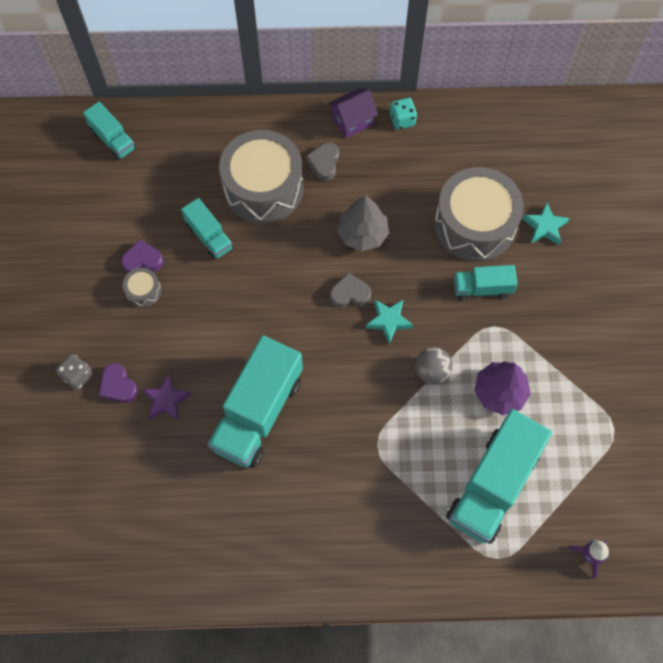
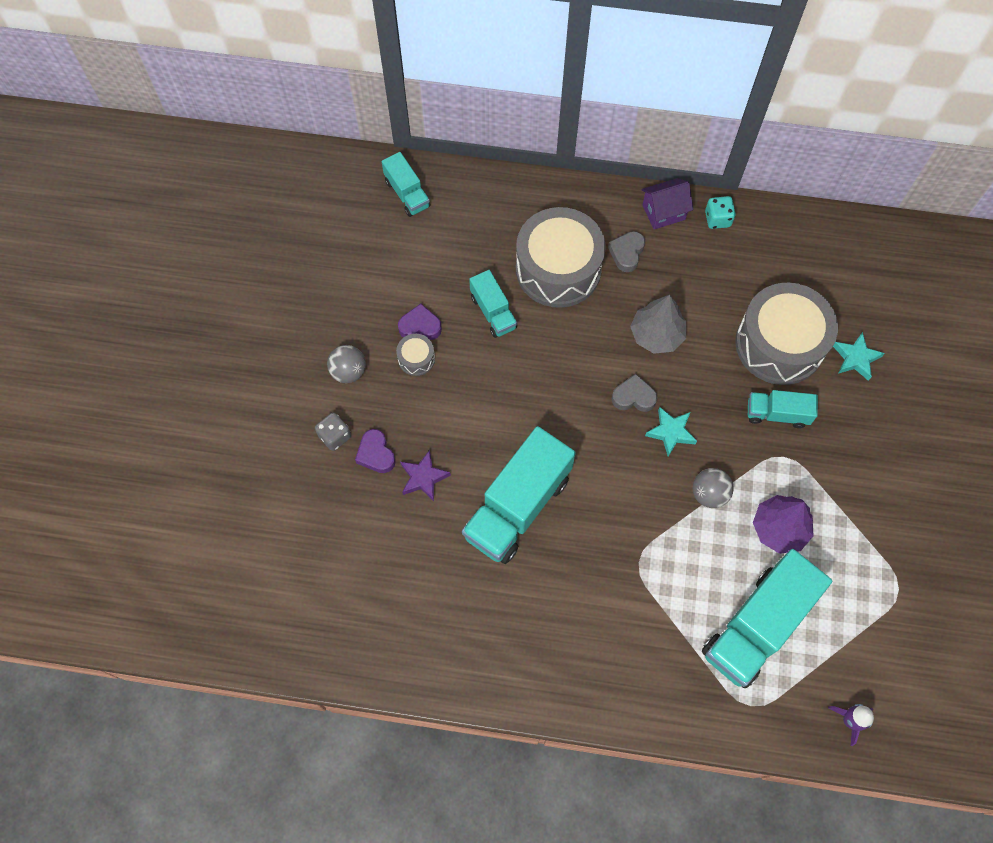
camera: 10 degrees right, 0 degrees up
(81, 313) = (348, 371): none -> grey ball

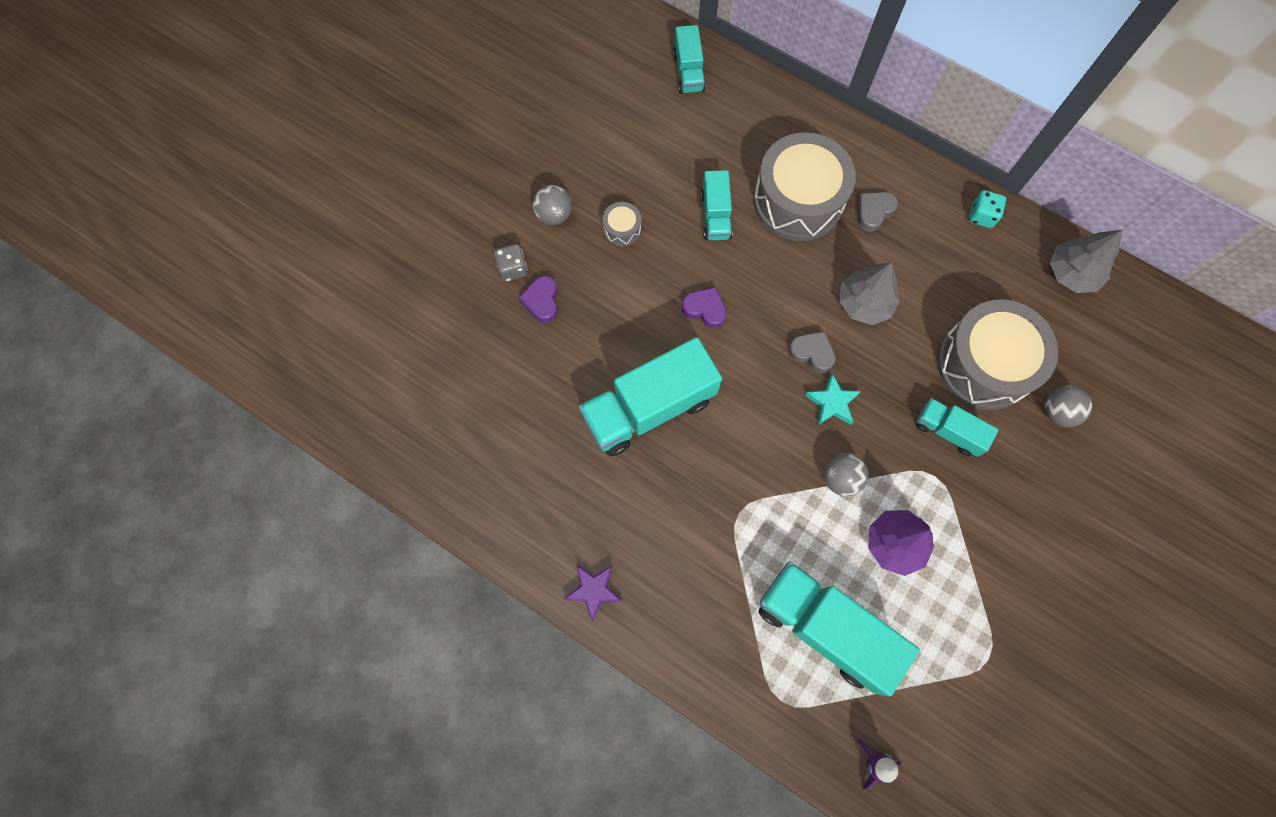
camera: 25 degrees right, 5 degrees up
(420, 326) = (640, 200): purple heart -> purple heart (705, 309)
(423, 477) = (574, 342): purple star -> purple star (593, 590)
(663, 212) = (930, 187): purple house -> none
(757, 626) = (825, 628): turquoise truck -> turquoise truck turned 60 degrees clockwise
(812, 237) = (1072, 273): none -> grey tree
(855, 358) = (1057, 412): turquoise star -> grey ball

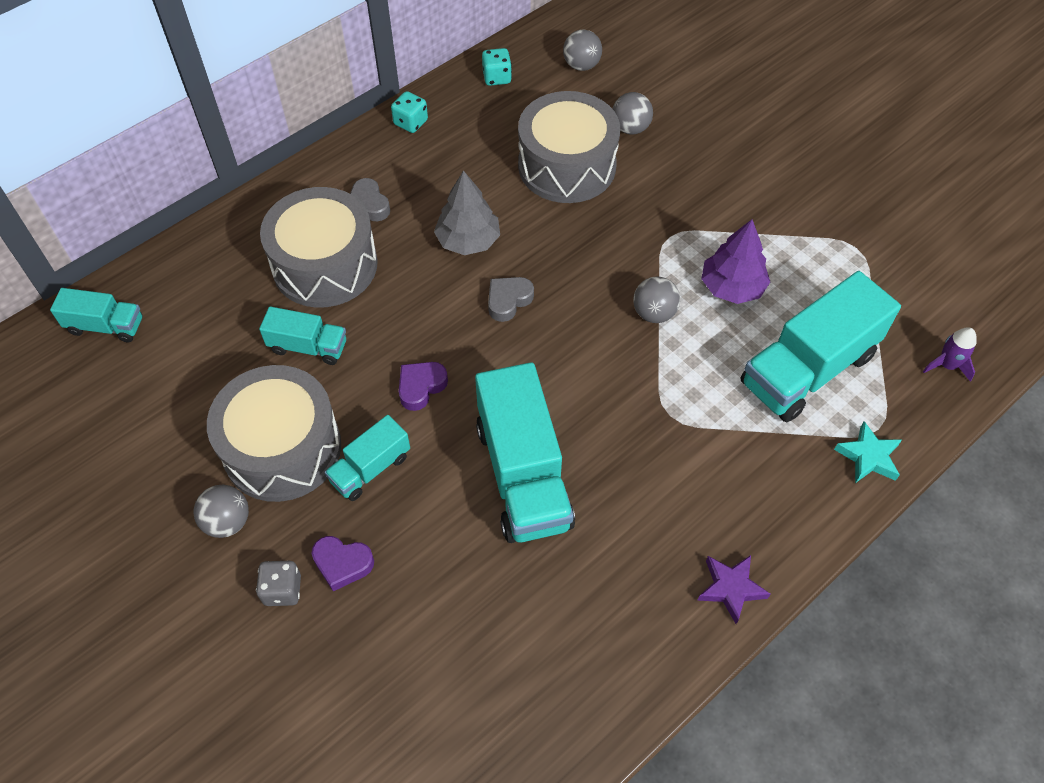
camera: 75 degrees left, 15 degrees down
(622, 229) = (282, 448): grey drum -> grey drum, size x2.40
(832, 403) = (569, 298): turquoise star -> turquoise star (868, 457)
(948, 431) = (627, 213): turquoise truck -> turquoise truck (370, 468)
(1072, 273) = (497, 78): grey tree -> turquoise dice
(1124, 346) = (581, 65): none -> grey ball

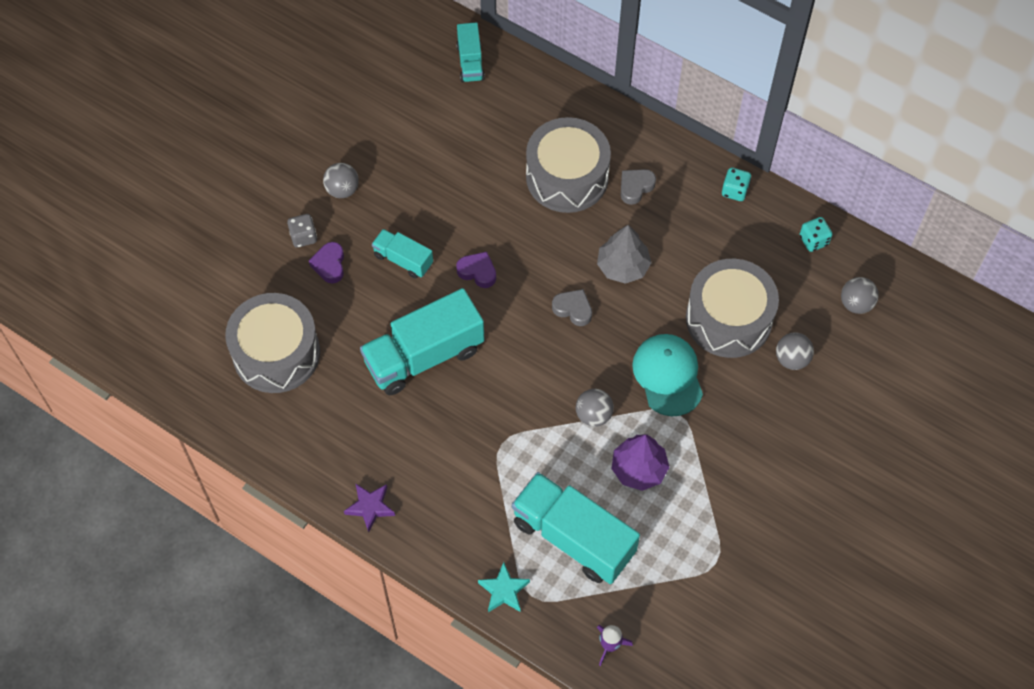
camera: 75 degrees right, 5 degrees up
(282, 448) = (404, 202): grey drum -> grey drum (276, 353)
(308, 347) = (490, 190): turquoise truck -> none
(621, 234) = (668, 375): none -> turquoise cap

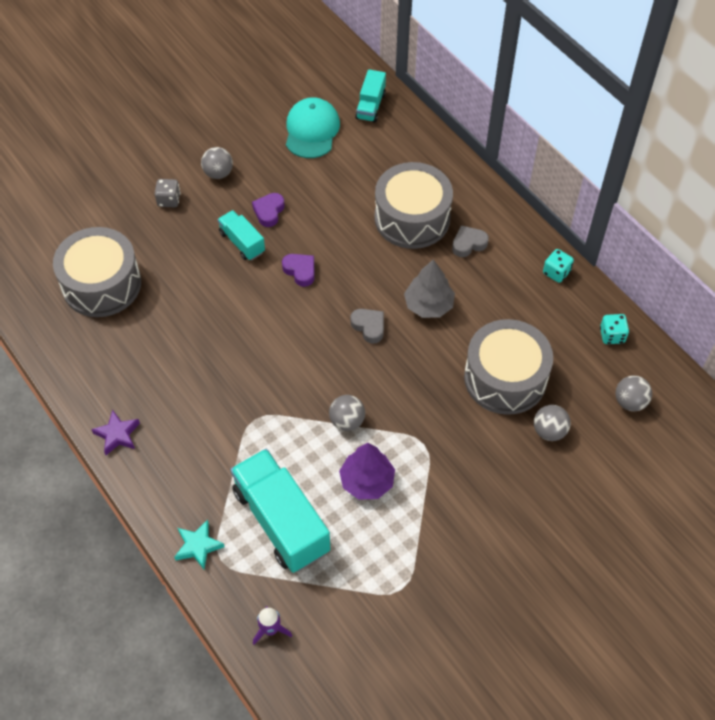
camera: 20 degrees right, 5 degrees down
(329, 265) = (179, 228): purple heart -> purple heart (269, 212)
(424, 356) = (223, 325): turquoise truck -> none
(668, 375) = (428, 409): turquoise cap -> turquoise cap (311, 130)

